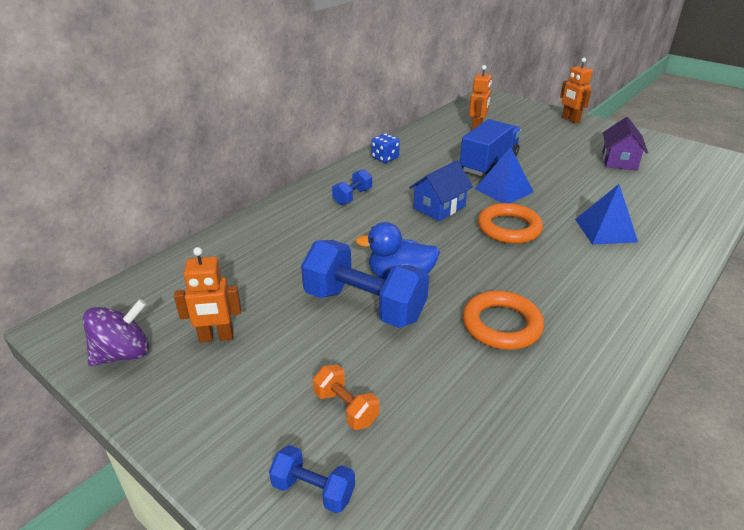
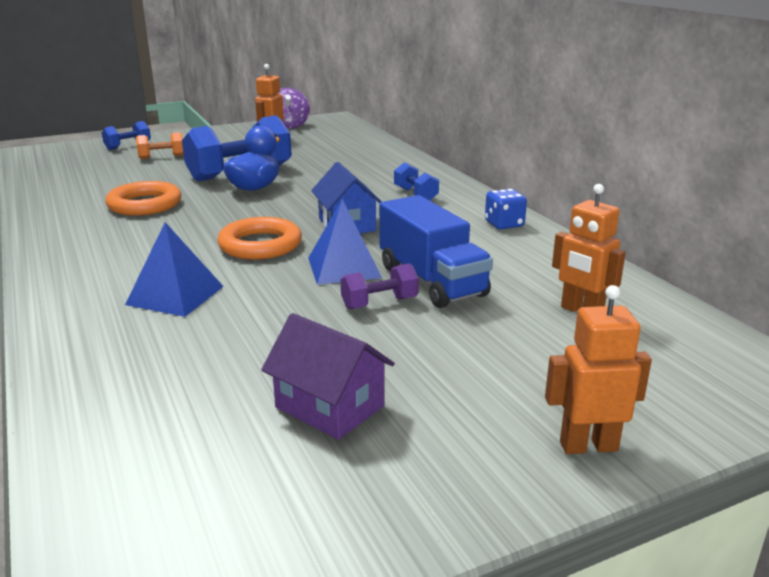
camera: 115 degrees right, 10 degrees down
(530, 170) = (379, 303): none -> purple dumbbell

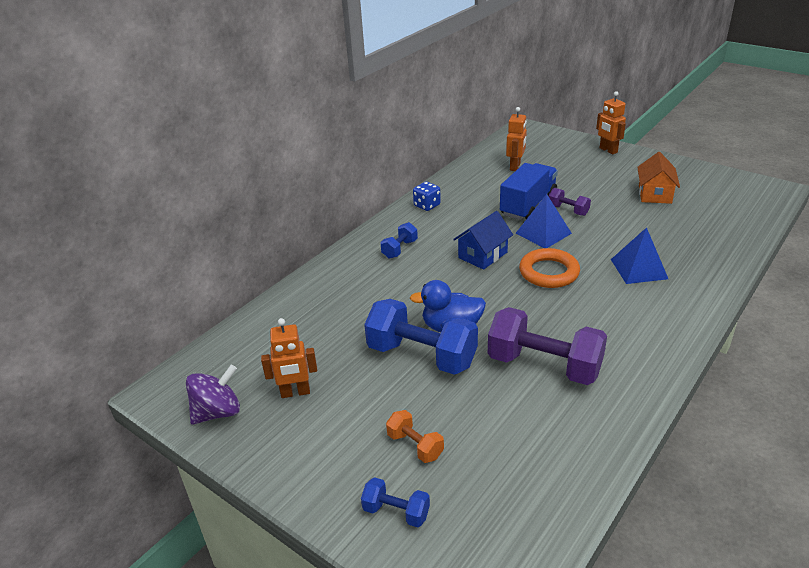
camera: 115 degrees left, 10 degrees up
(145, 204) = (544, 366): orange ring -> purple dumbbell
(330, 406) = (654, 194): purple house -> orange house

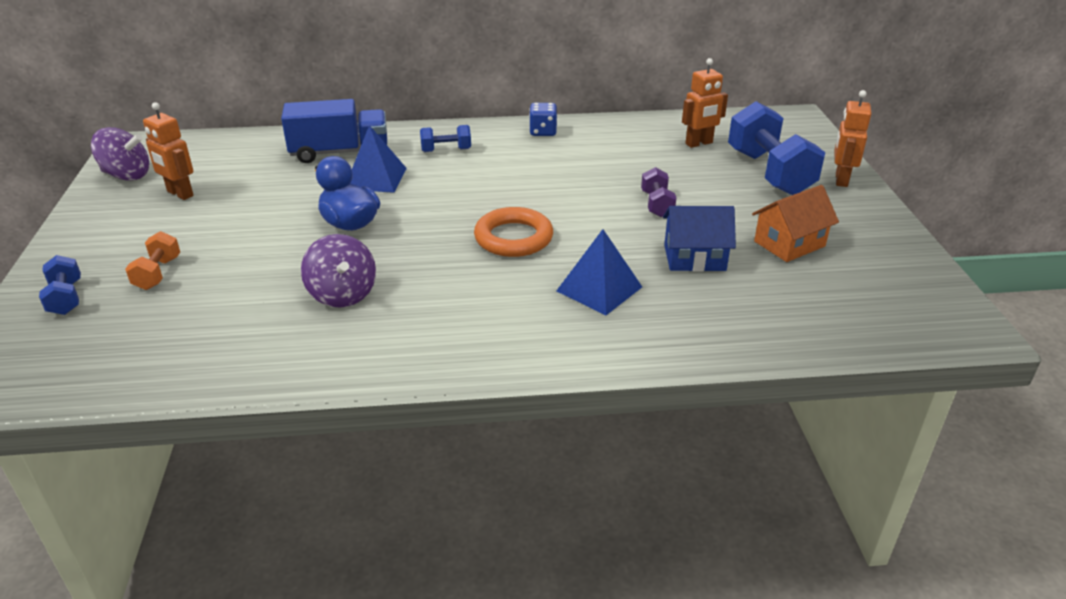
camera: 45 degrees right, 0 degrees up
(422, 356) = (289, 227): blue dumbbell -> blue dumbbell (769, 172)
(483, 255) = (494, 192): blue house -> blue house (694, 258)
(528, 205) = (630, 179): blue truck -> blue truck (340, 152)
(543, 233) = (586, 208): blue pyramid -> blue pyramid (376, 178)
(544, 366) = (342, 294): purple dumbbell -> purple spinning top

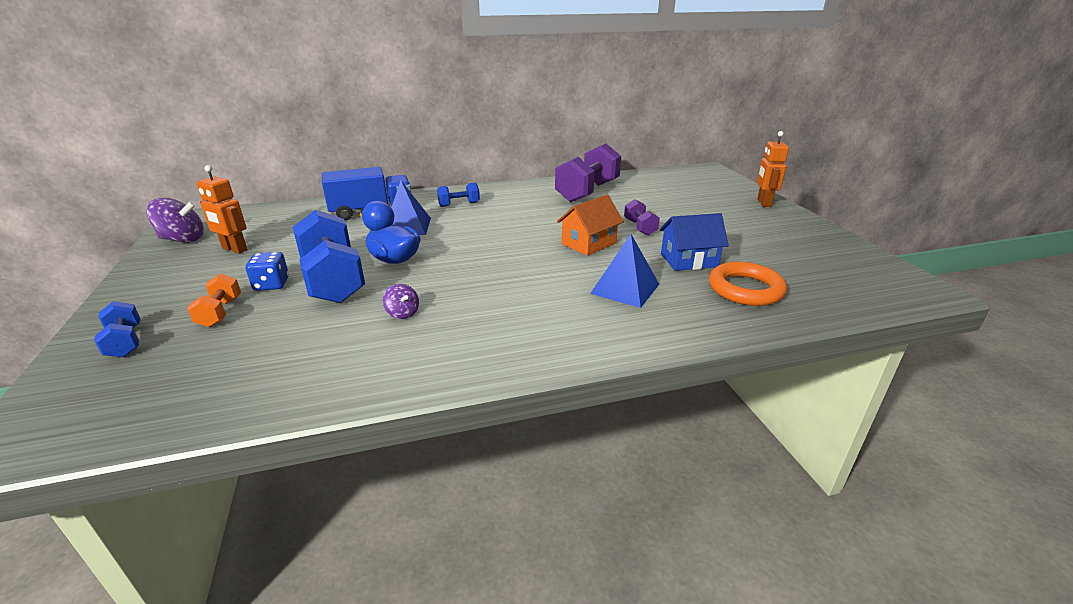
camera: 10 degrees left, 5 degrees down
(342, 294) = (402, 313): purple spinning top -> purple spinning top, size x0.54
(513, 238) = (537, 258): orange ring -> orange ring (745, 289)
(543, 132) = (530, 188): blue dice -> blue dice (271, 284)
(614, 143) = (587, 192): none -> purple dumbbell
(699, 143) = (650, 188): orange robot -> none
(769, 172) = (710, 202): blue dumbbell -> blue dumbbell (333, 280)
(789, 244) = (754, 245): orange house -> orange house (588, 243)

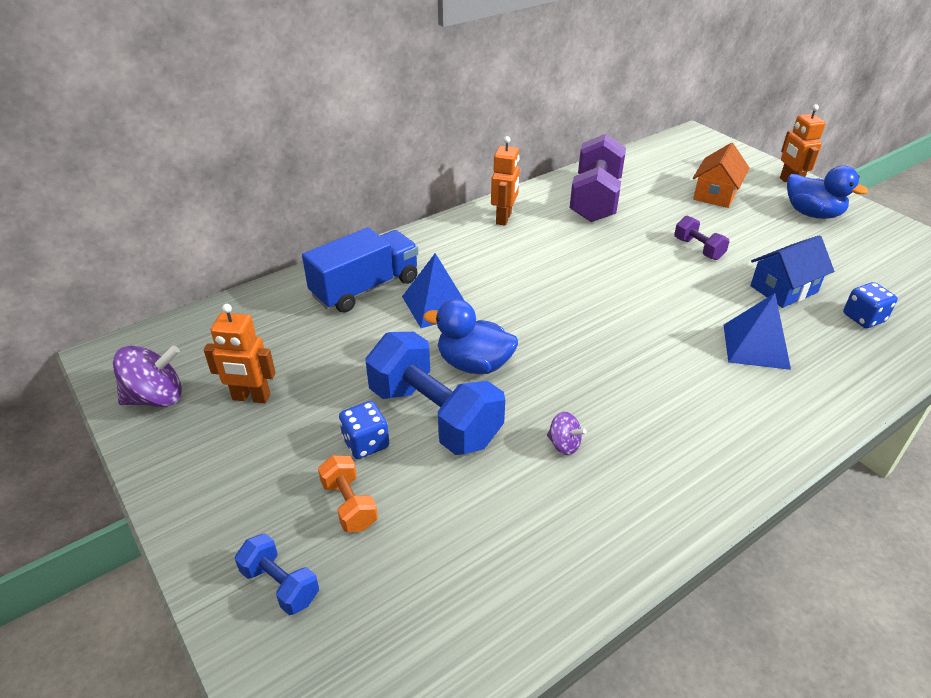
camera: 20 degrees left, 10 degrees up
(459, 204) = (464, 252): blue dumbbell -> none
(508, 192) = (504, 218): none -> orange robot
(588, 243) = (666, 286): orange house -> orange house (715, 194)
(745, 289) = (863, 318): orange ring -> blue dice
(765, 222) = (812, 214): none -> blue duck

